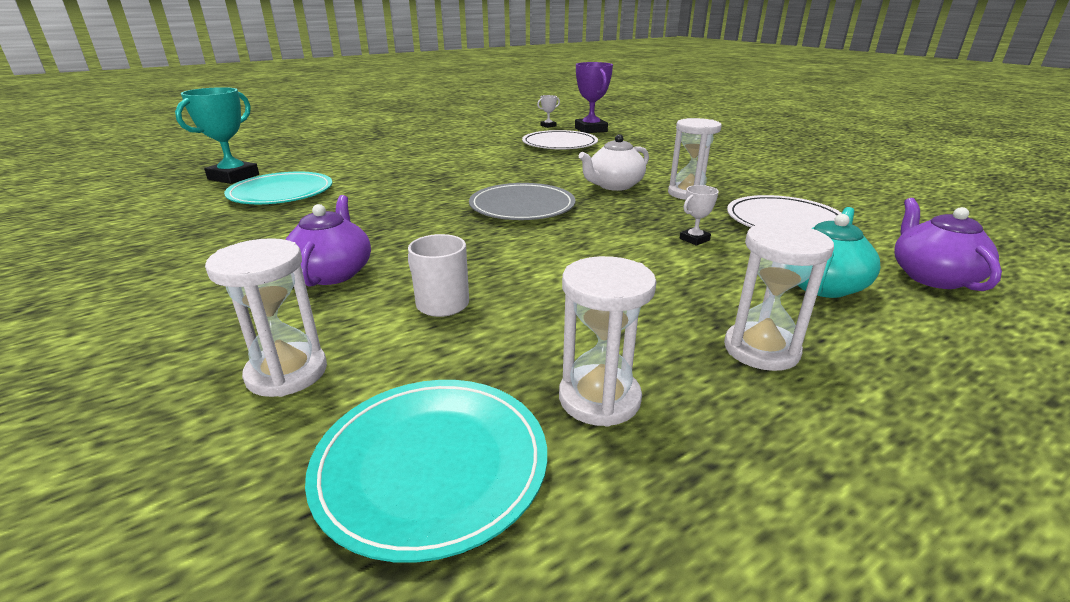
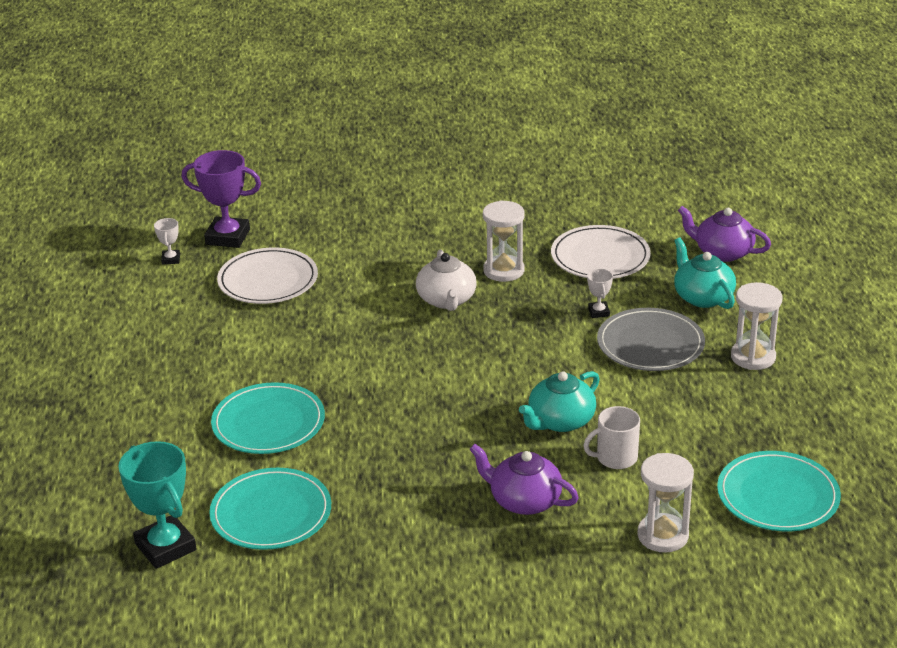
camera: 60 degrees left, 5 degrees up
(394, 172) = (268, 423): none -> turquoise plate
(485, 261) = (560, 421): none -> turquoise teapot
(522, 206) = (455, 369): grey plate -> grey plate (650, 344)
(599, 398) = (760, 428): white hourglass -> none

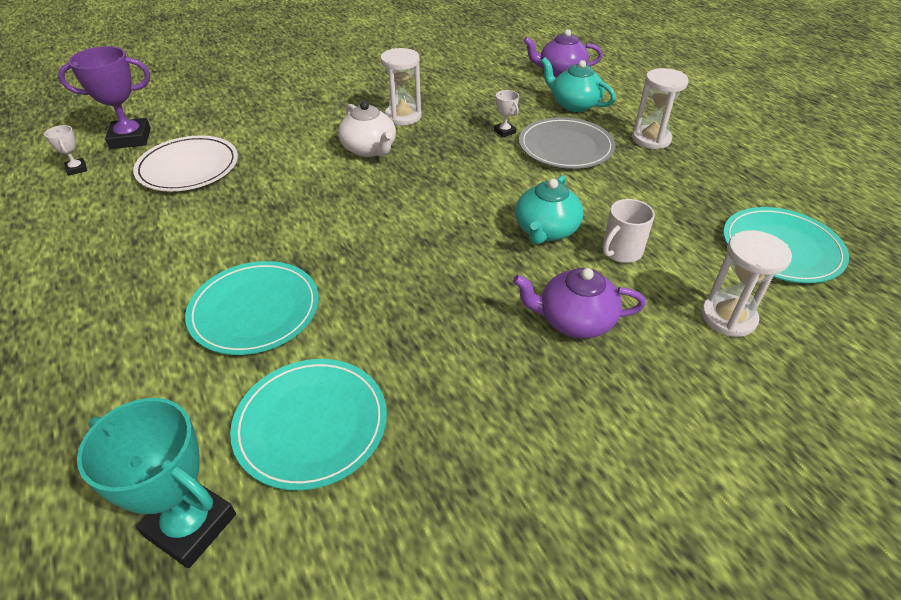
camera: 25 degrees left, 10 degrees up
(600, 257) = (473, 92): white plate -> none

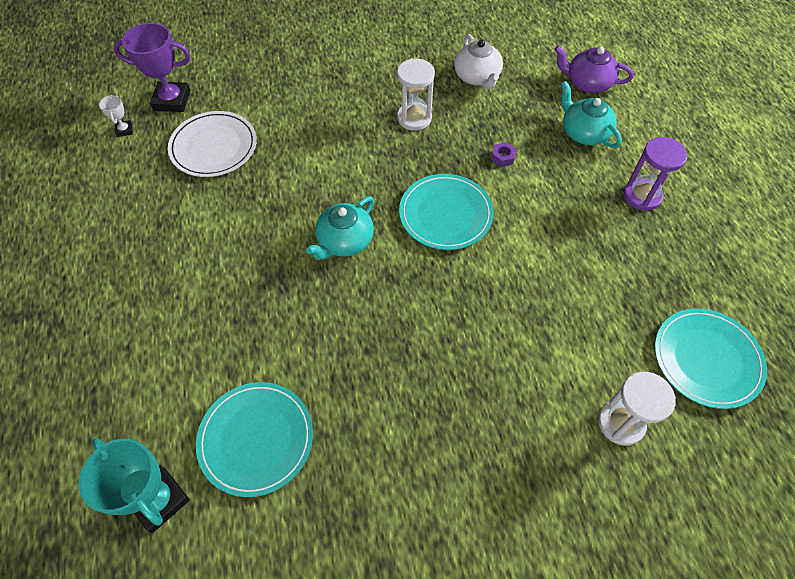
camera: 15 degrees right, 15 degrees up
(255, 310) = (237, 319): turquoise plate -> turquoise plate (445, 214)
(369, 149) = (372, 155): white teapot -> white teapot (477, 77)
(504, 131) = (503, 157): white trophy -> purple nut
(545, 230) = (498, 289): turquoise teapot -> turquoise teapot (344, 241)
(565, 147) = (554, 189): grey plate -> none
(574, 320) = (488, 393): purple teapot -> none
(621, 251) = (556, 328): white mug -> none
(651, 139) = (642, 196): white hourglass -> purple hourglass

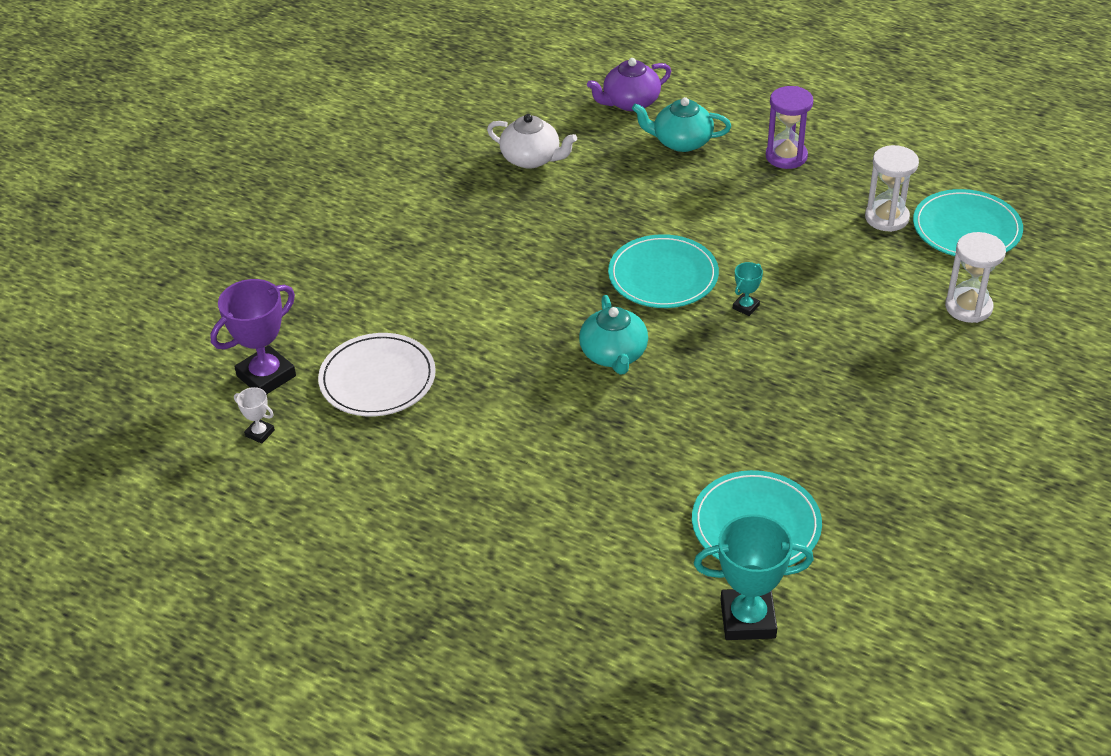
camera: 45 degrees left, 15 degrees down
(414, 118) = (527, 227): white hourglass -> white hourglass (886, 218)
(465, 280) = (746, 307): none -> turquoise trophy
(503, 157) = (645, 203): purple nut -> none

